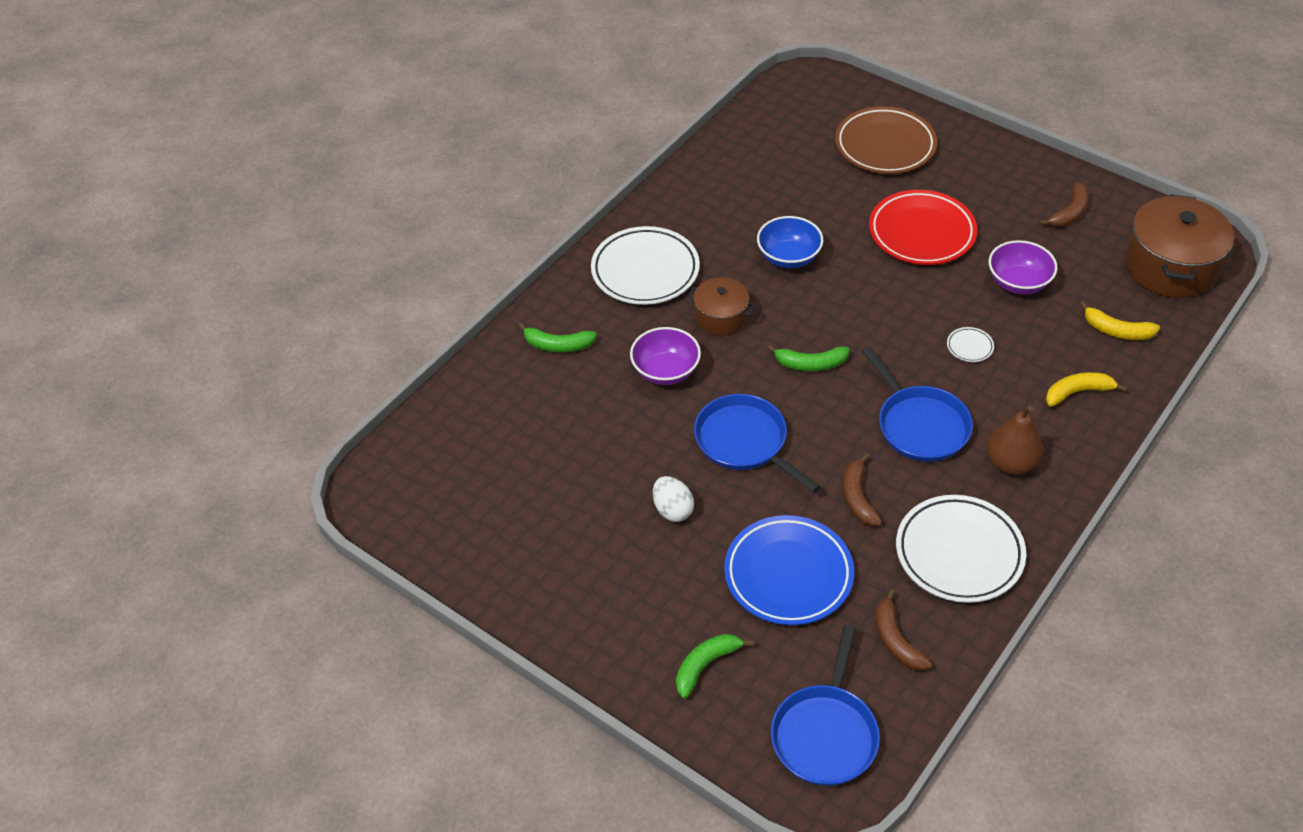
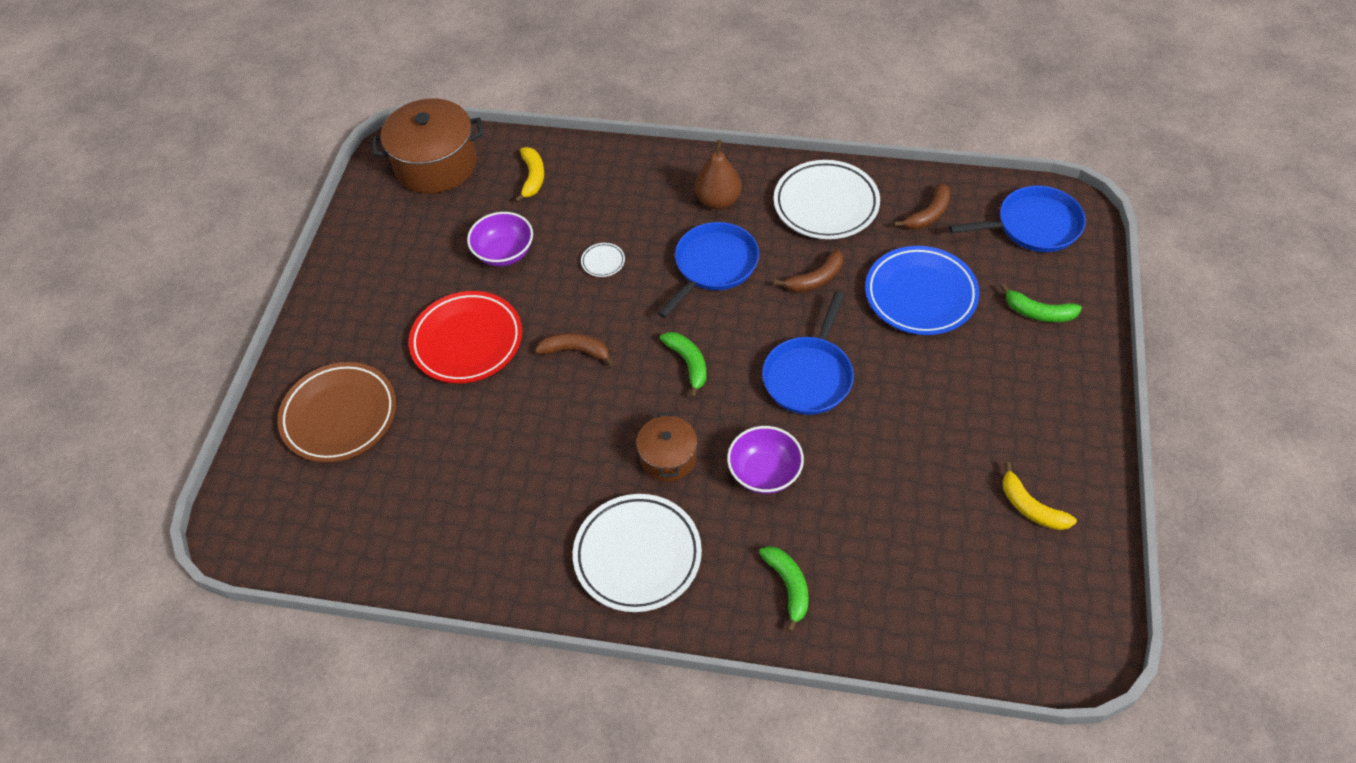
camera: 115 degrees left, 5 degrees up
(673, 510) = (916, 396): white egg -> none
(788, 257) = (553, 435): blue bowl -> none
(1069, 213) = (391, 244): brown banana -> brown banana (576, 351)
(1077, 392) = (617, 183): yellow banana -> yellow banana (1031, 507)

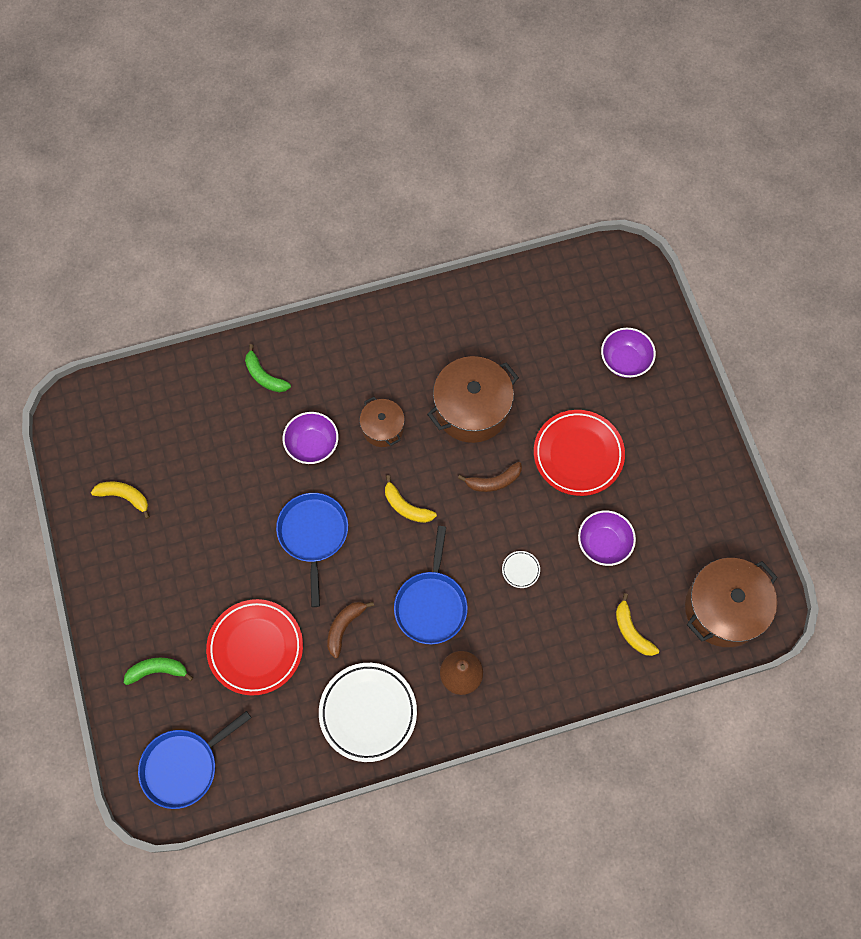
camera: 150 degrees right, 15 degrees up
(339, 416) = (625, 361): brown plate -> purple bowl
(550, 435) = (472, 409): none -> brown pot
(637, 555) = (368, 354): white plate -> none
(688, 363) = (406, 507): green banana -> yellow banana
(920, 295) = (255, 648): blue plate -> red plate
(928, 214) = (276, 740): brown banana -> none

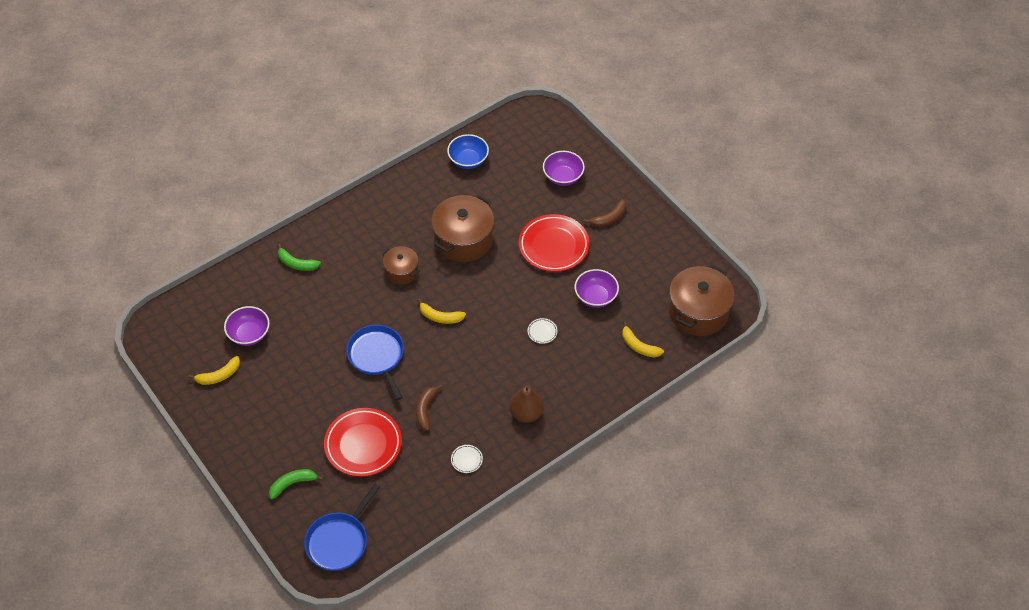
camera: 20 degrees left, 15 degrees down
(124, 497) = (219, 375): yellow banana -> yellow banana turned 150 degrees clockwise
(312, 445) = (352, 298): purple bowl -> purple bowl (249, 334)
(368, 712) = (466, 460): white plate -> white plate, size x0.41
(431, 605) = (485, 375): blue pan -> none
(493, 481) = (499, 281): brown banana -> brown banana (609, 218)
(517, 300) = (468, 160): none -> blue bowl

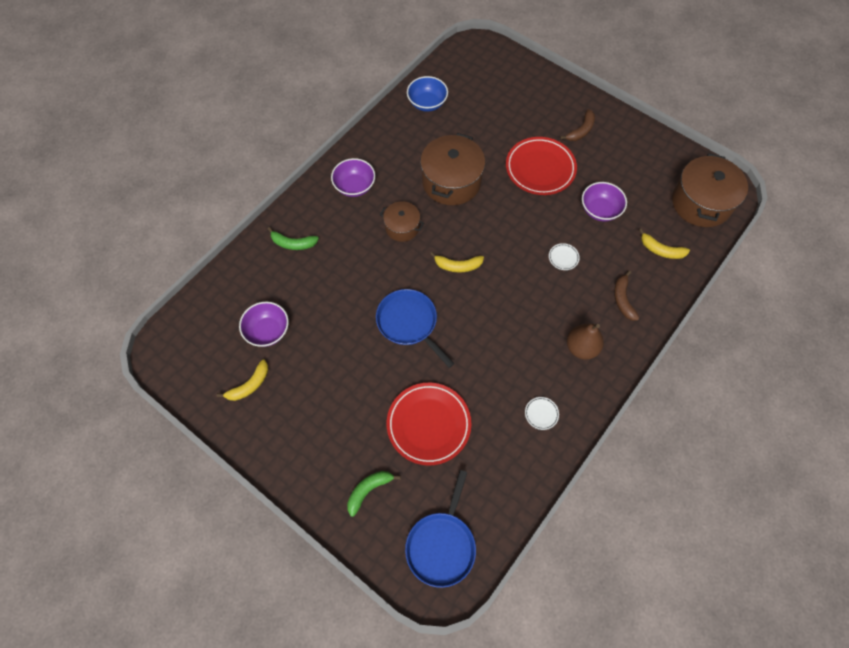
camera: 15 degrees left, 10 degrees up
(426, 409) = (479, 369): brown banana -> brown banana (623, 299)
(563, 177) = (522, 100): purple bowl -> purple bowl (354, 186)

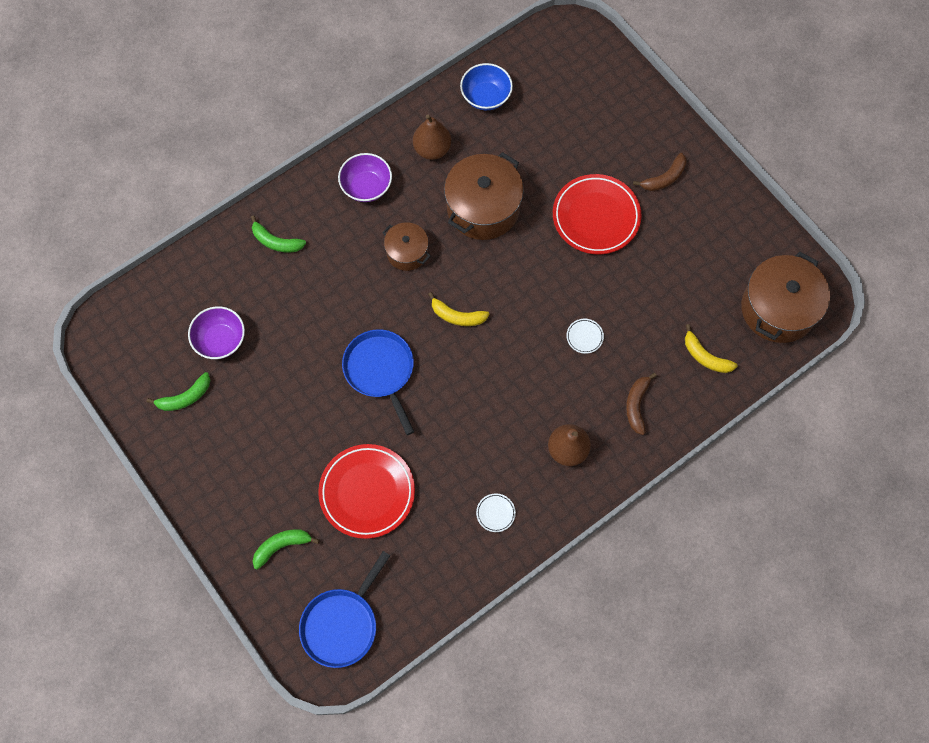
camera: 15 degrees right, 5 degrees up
(249, 385) = (185, 397): yellow banana -> green banana
(398, 148) = (432, 149): none -> brown pear
(600, 210) = (650, 288): purple bowl -> none

